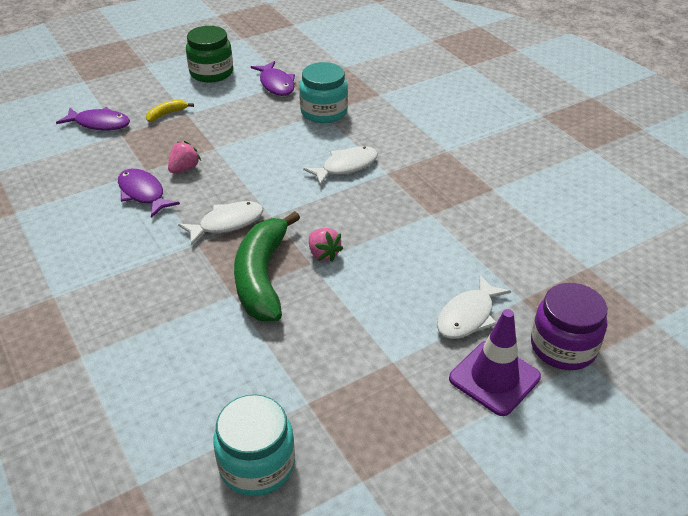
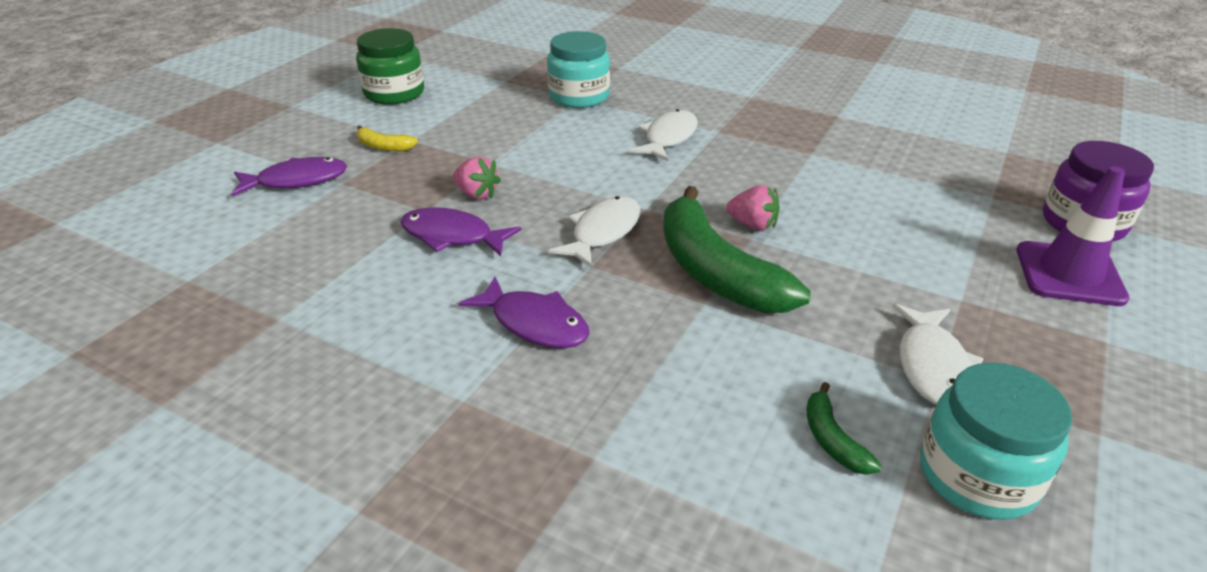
camera: 30 degrees left, 5 degrees down
(167, 114) = (383, 146): yellow banana -> yellow banana turned 90 degrees counterclockwise
(184, 168) = (476, 194): pink strawberry -> pink strawberry turned 120 degrees clockwise
(205, 406) = (832, 439): none -> green banana
(276, 84) = (490, 86): purple fish -> purple fish (534, 323)
(468, 316) = (969, 229): white fish -> white fish (932, 365)

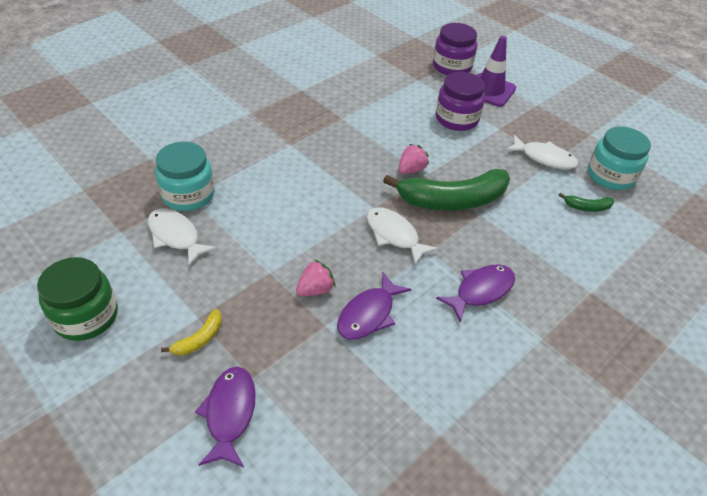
camera: 75 degrees left, 10 degrees up
(668, 138) = (287, 169): white fish -> white fish (176, 236)
(931, 248) = (456, 119): none -> purple jar

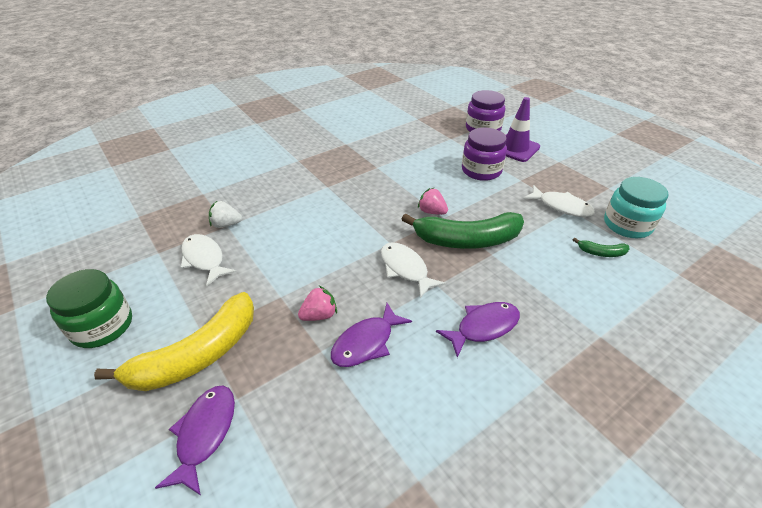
camera: 10 degrees right, 5 degrees down
(188, 195) = (226, 224): turquoise jar -> white strawberry
(199, 339) = (197, 355): yellow banana -> yellow banana, size x2.33
(411, 170) = (432, 212): pink strawberry -> pink strawberry turned 105 degrees counterclockwise

